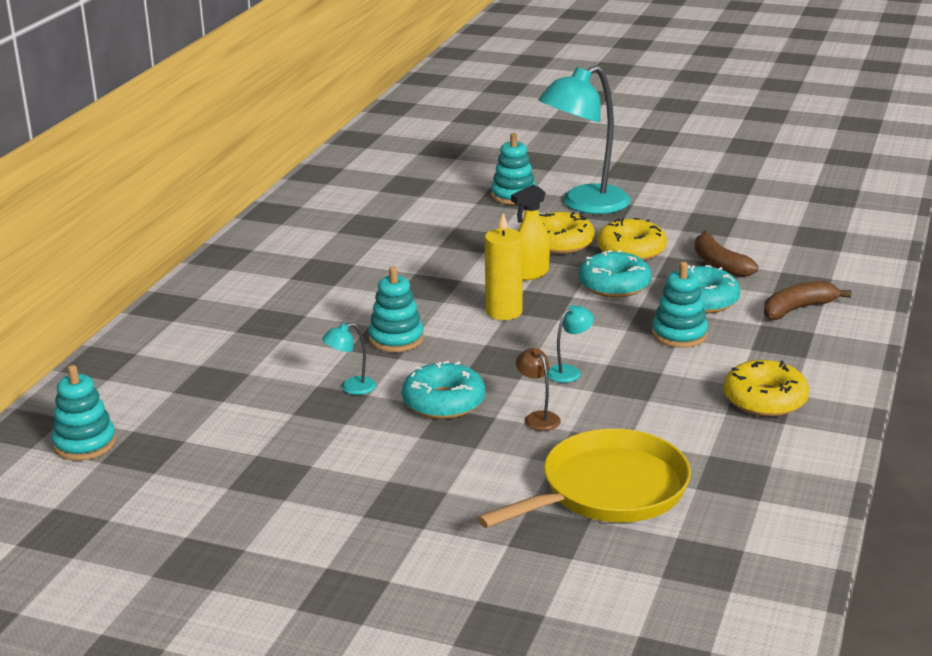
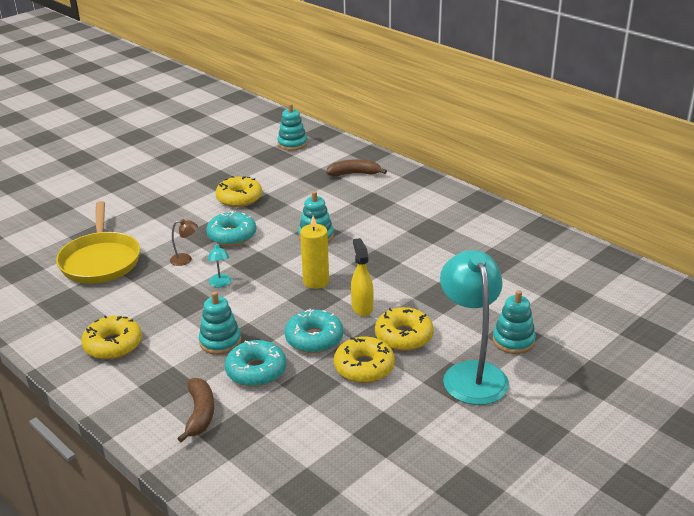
camera: 115 degrees right, 5 degrees up
(325, 433) = (239, 198): none -> yellow donut
(351, 388) = (275, 212): turquoise lamp -> none
(719, 264) = (304, 405): brown banana -> brown banana (354, 174)

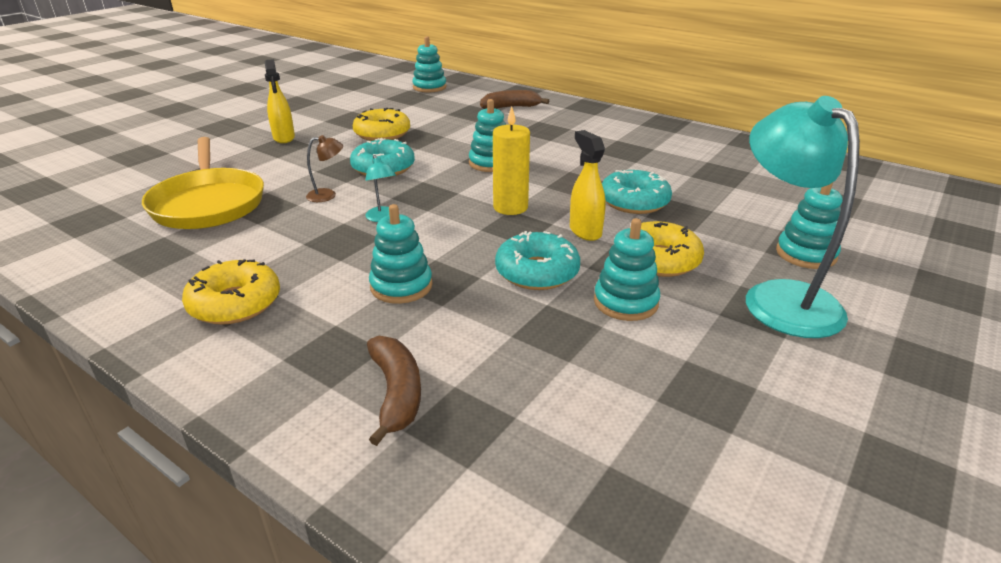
camera: 10 degrees left, 0 degrees up
(161, 198) = (284, 138): none -> yellow spray bottle
(256, 371) = (468, 320): turquoise donut -> turquoise donut (634, 202)
(364, 367) = (625, 302): yellow donut -> turquoise stacking toy

